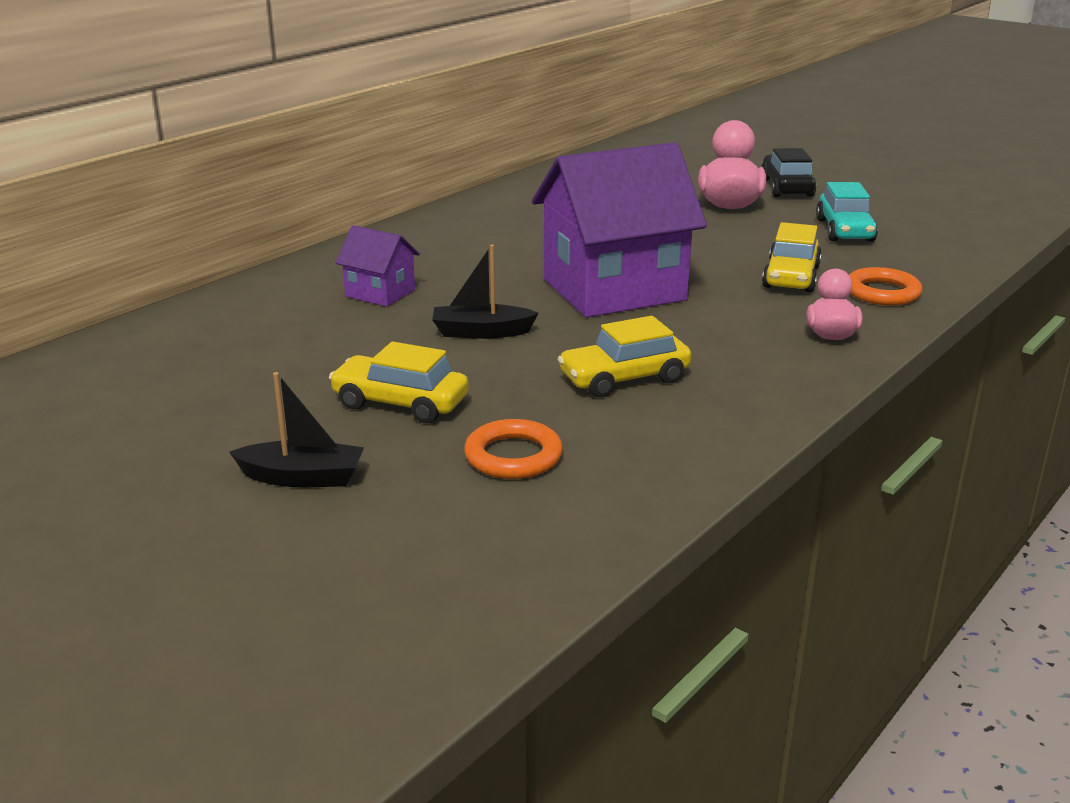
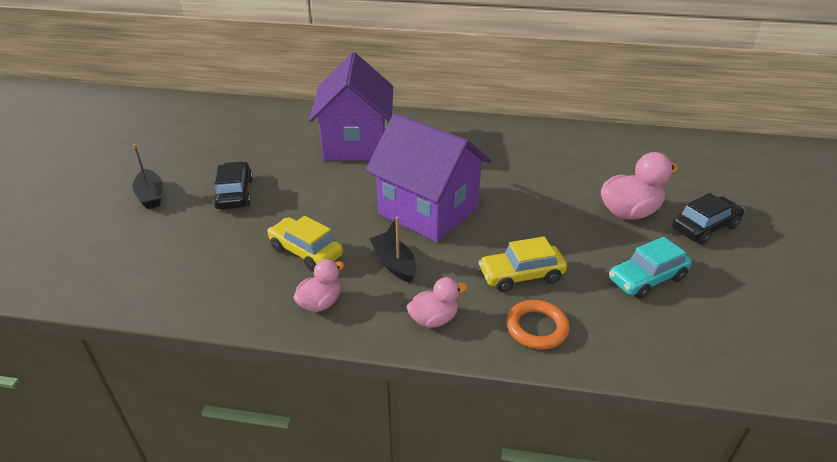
camera: 60 degrees right, 10 degrees up
(380, 293) = (356, 144): purple house -> purple house, size x2.16
(400, 403) = (235, 194): yellow car -> black car
(481, 332) = (332, 188): black boat -> black boat (394, 263)
(513, 456) = (195, 244): orange ring -> none
(747, 390) = (320, 303): none -> pink duck

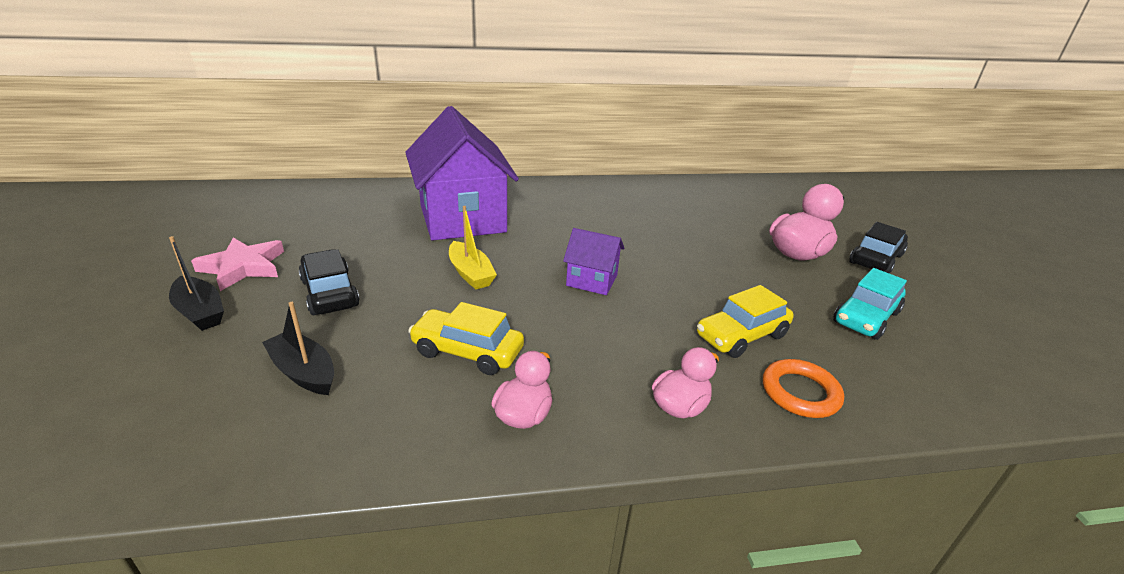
camera: 20 degrees left, 5 degrees down
(188, 166) = (243, 267): none -> pink star
(338, 192) = (470, 273): none -> yellow boat
(394, 263) = (589, 347): black boat -> black boat (304, 372)
(428, 211) = (592, 280): purple house -> purple house, size x0.46

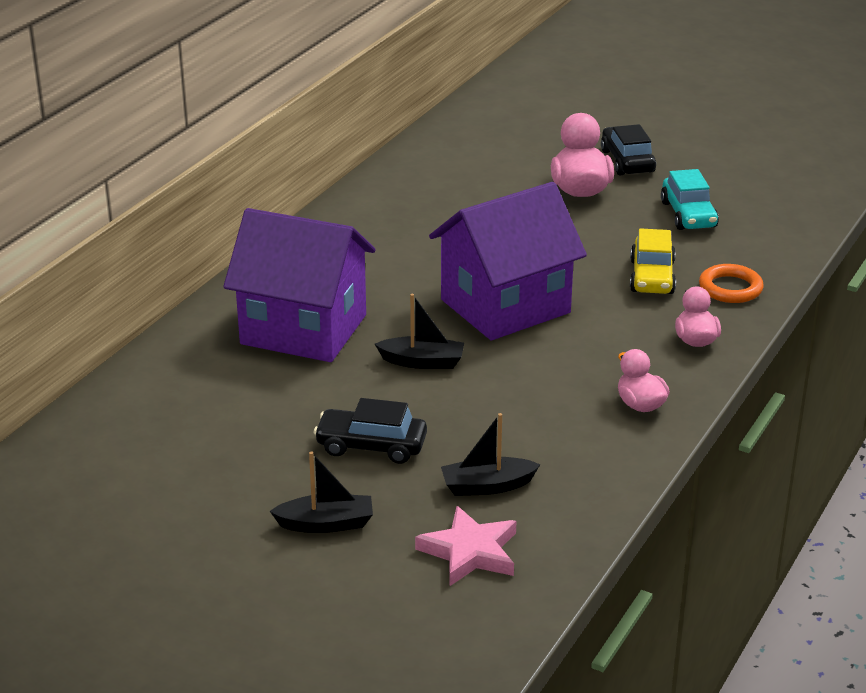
camera: 50 degrees left, 0 degrees up
(243, 267) = (258, 485): pink star -> pink star (470, 552)
(467, 351) = (541, 403): yellow car -> none
(470, 273) = (422, 362): yellow boat -> black boat
(592, 280) = (505, 306): purple house -> purple house, size x2.16

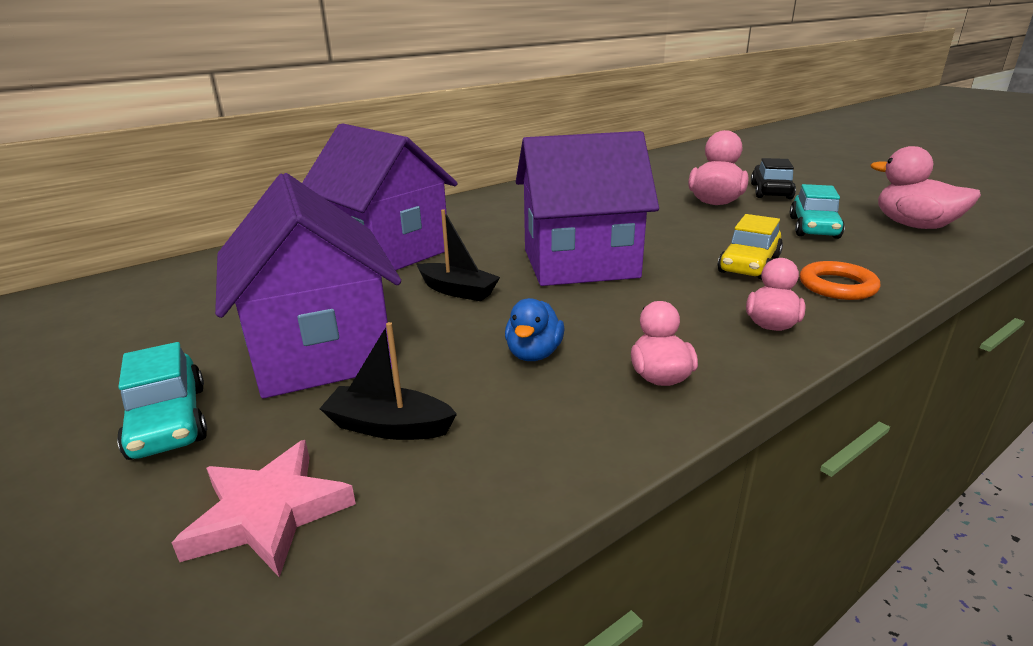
camera: 25 degrees right, 5 degrees down
(326, 524) = (169, 421): black boat -> turquoise car
(371, 446) = (321, 352): black car -> purple house
(539, 408) = (534, 354): none -> blue duck
(773, 195) = (914, 225): none -> pink duck

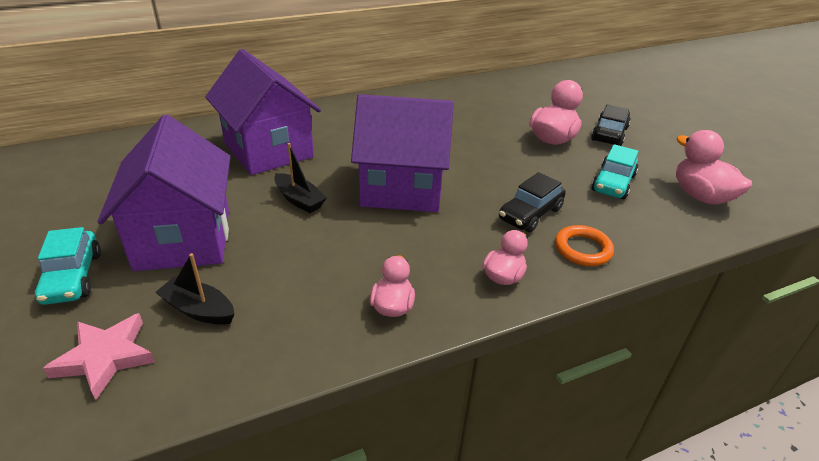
camera: 10 degrees right, 10 degrees up
(534, 354) = (320, 269): blue duck -> none
(749, 264) = (530, 214): yellow car -> black car

